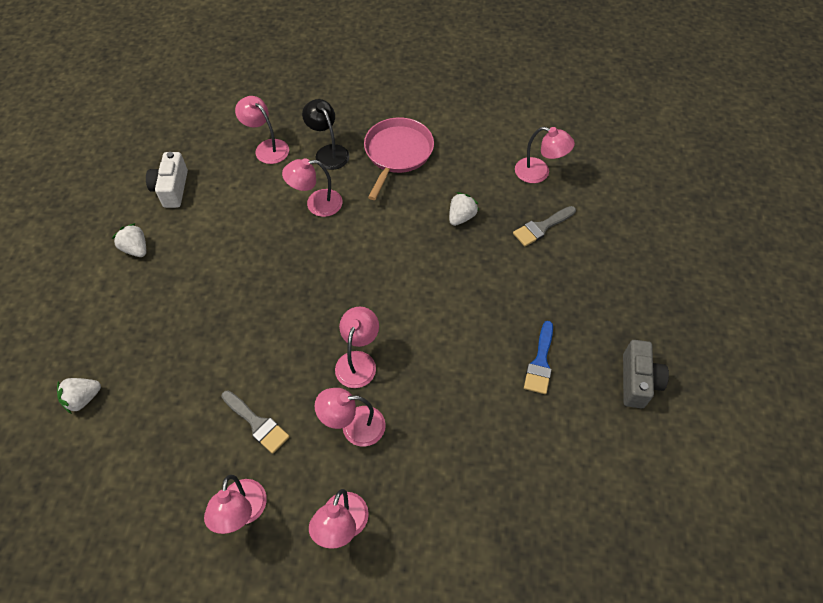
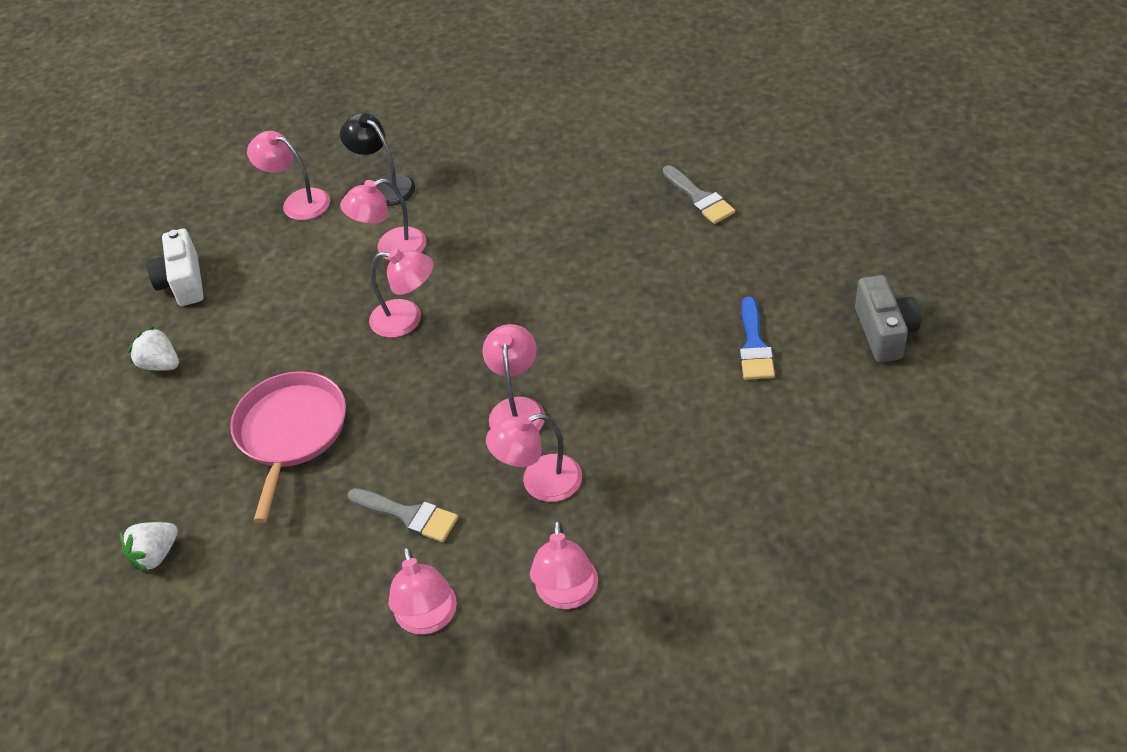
camera: 10 degrees left, 10 degrees down
(397, 153) = (478, 164): pink pan -> pink pan (290, 432)
(461, 217) = (591, 213): white strawberry -> none
(539, 173) = (673, 139): pink lamp -> pink lamp (407, 319)
(541, 227) = (699, 198): grey brush -> grey brush turned 75 degrees counterclockwise

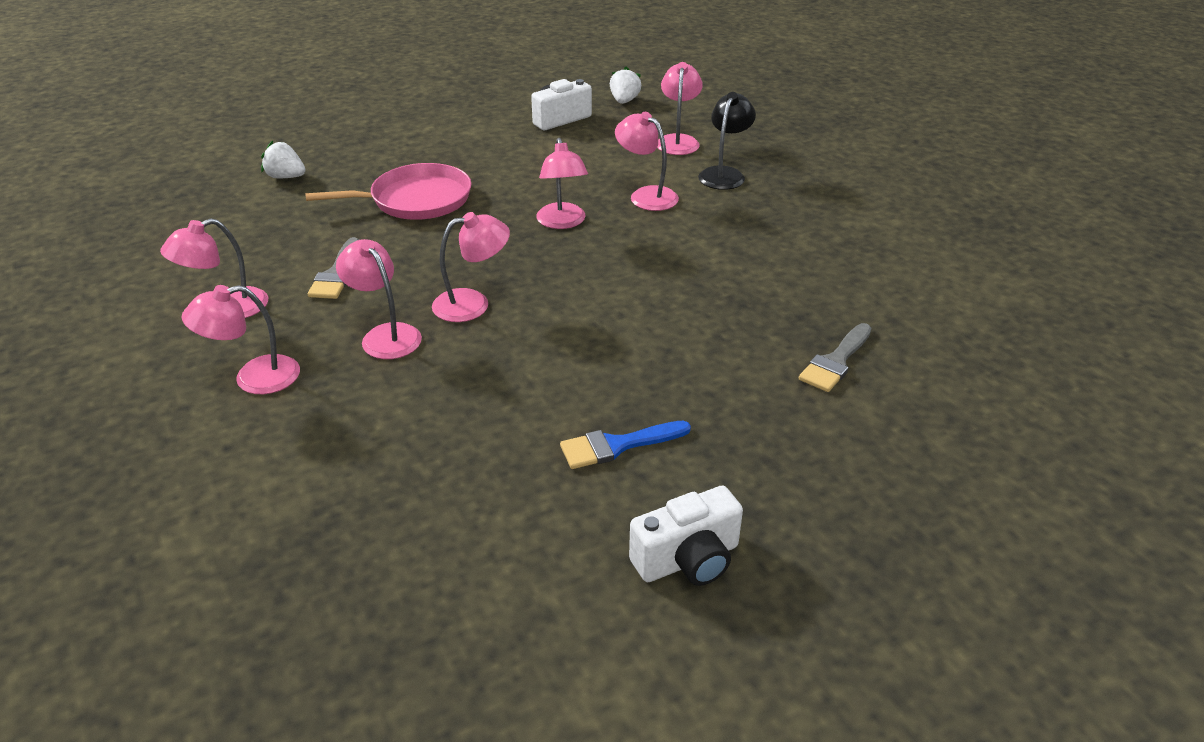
camera: 65 degrees right, 10 degrees down
(160, 364) = (470, 132): white strawberry -> white strawberry (624, 101)
(884, 332) = (688, 559): grey camera -> white camera

